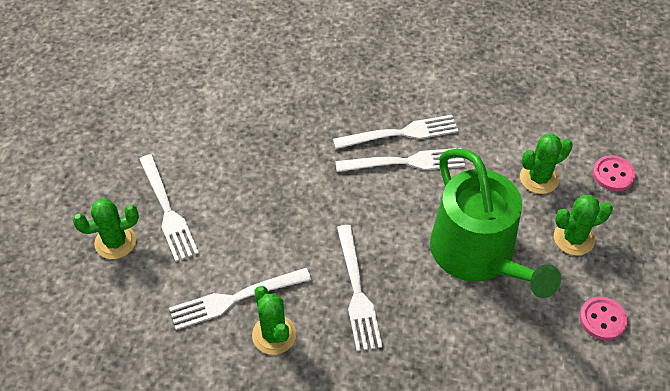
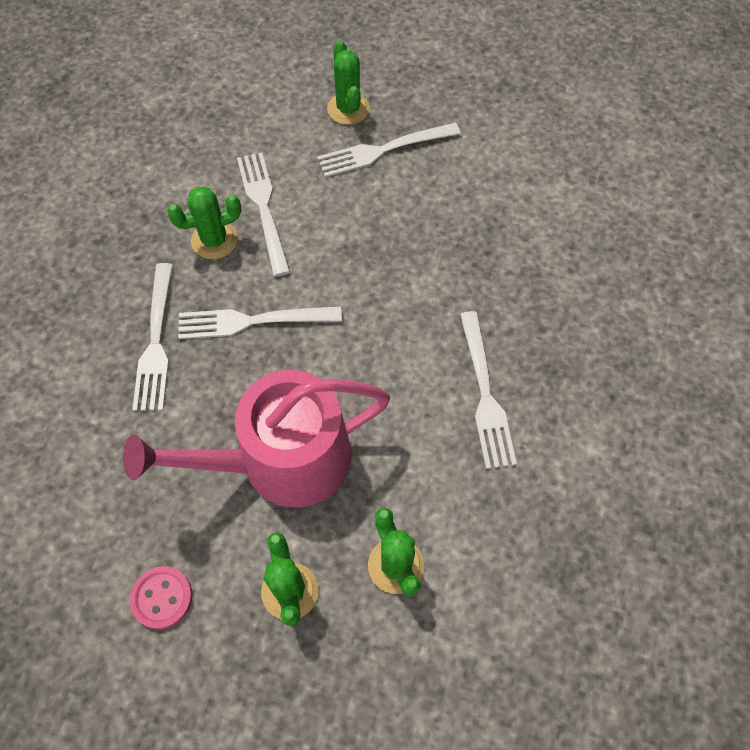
camera: 95 degrees right, 10 degrees up
(405, 162) = (435, 394): white fork -> white fork (156, 341)
(478, 254) = (282, 461): green watering can -> pink watering can
(613, 174) = (394, 681): pink button -> none

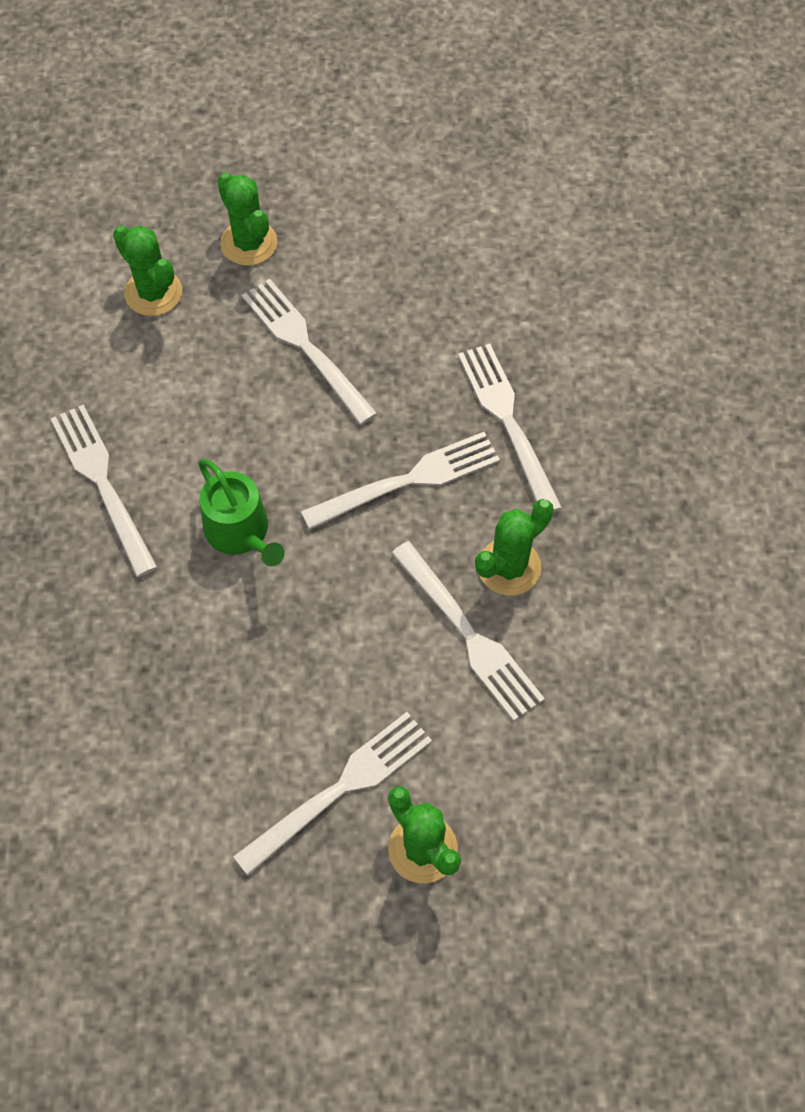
camera: 160 degrees right, 0 degrees up
(162, 598) = (366, 204): pink button -> none
(282, 461) = (306, 347): pink watering can -> white fork
(390, 323) = (241, 532): none -> green watering can

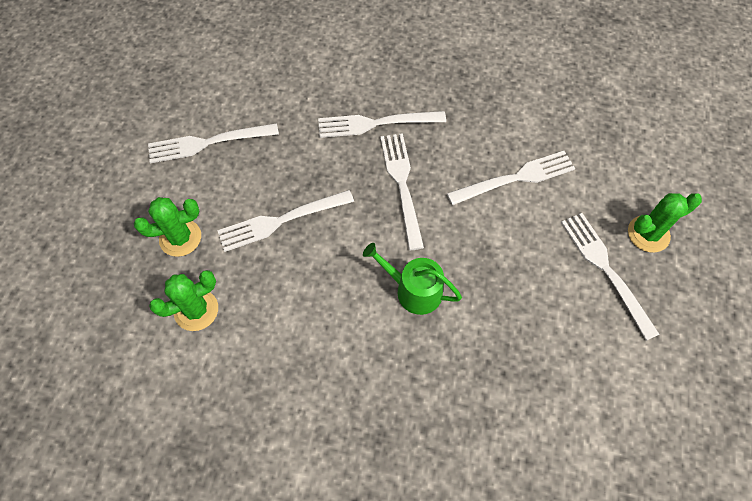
camera: 75 degrees left, 0 degrees up
(103, 484) = (349, 375): white fork -> white fork (208, 143)
(241, 532) = (413, 290): green watering can -> green watering can turned 135 degrees counterclockwise
(509, 567) = (475, 147): green cactus -> none

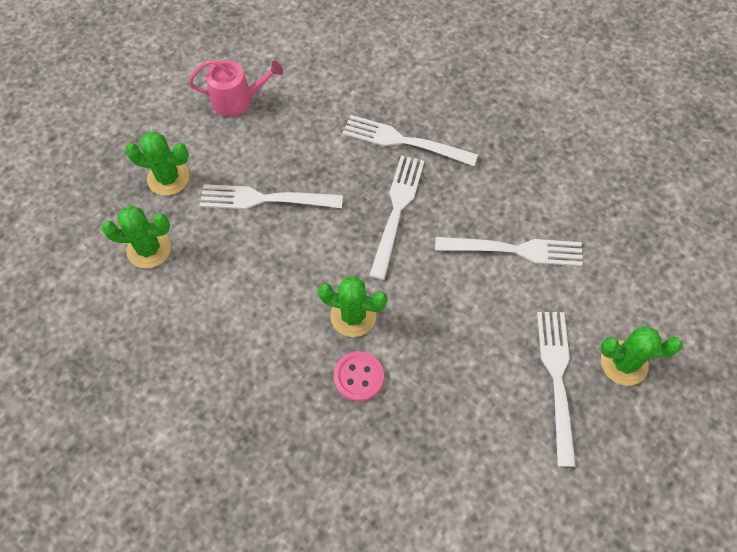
camera: 25 degrees right, 0 degrees up
(208, 143) = (237, 100): white fork -> pink watering can
(413, 290) = (353, 316): green watering can -> green cactus
(446, 341) = (358, 377): none -> pink button

